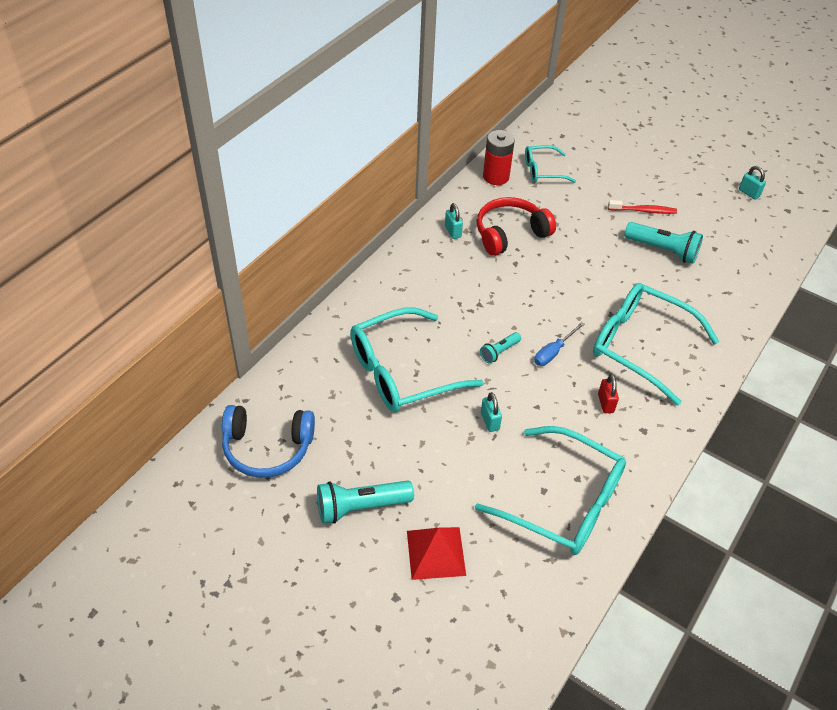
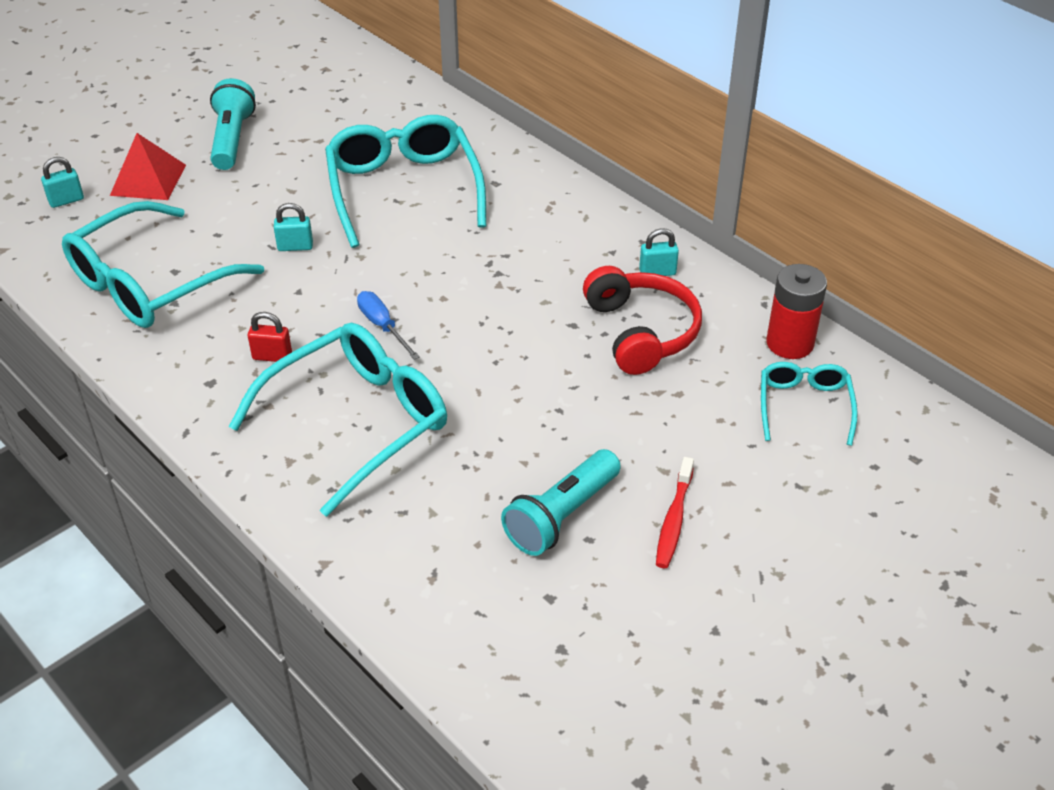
camera: 105 degrees right, 5 degrees down
(267, 448) = (338, 90): blue headphones -> none
(499, 352) = (403, 275): turquoise flashlight -> none
(749, 193) = (708, 725): turquoise padlock -> turquoise padlock (66, 200)

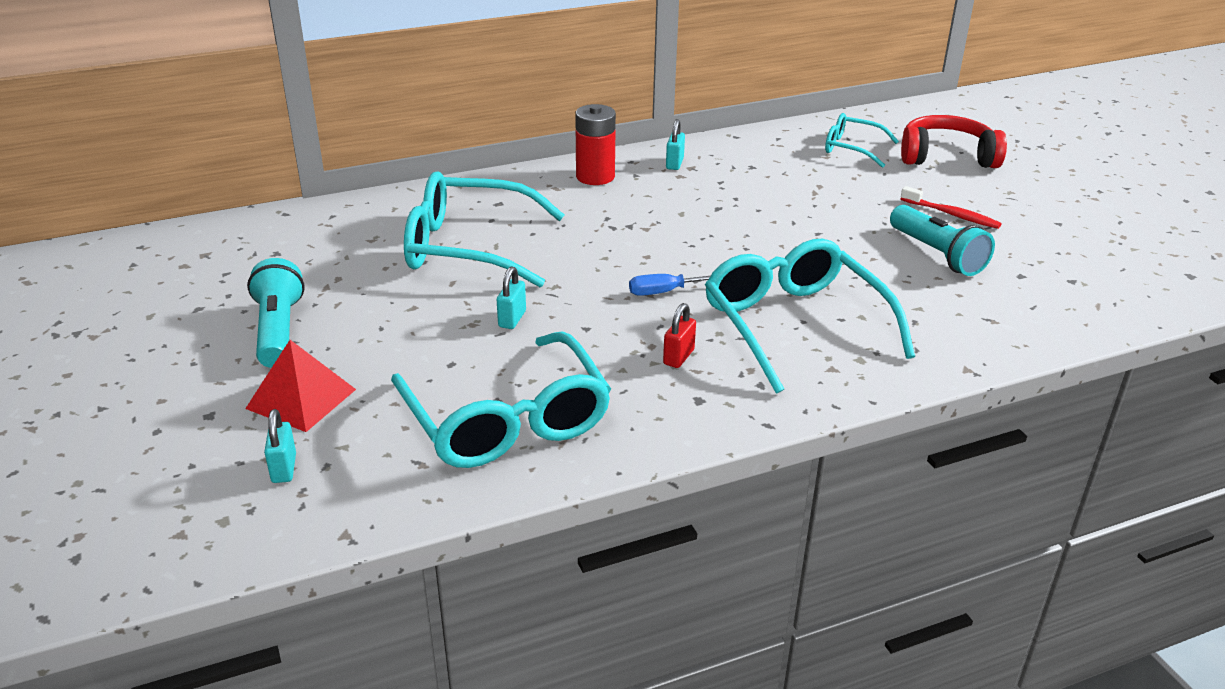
camera: 70 degrees left, 10 degrees down
(232, 139) = (278, 330): turquoise flashlight -> turquoise flashlight turned 60 degrees clockwise
(641, 332) = (742, 184): red headphones -> red headphones (946, 156)
(789, 343) = (784, 138): red battery -> red battery (595, 176)

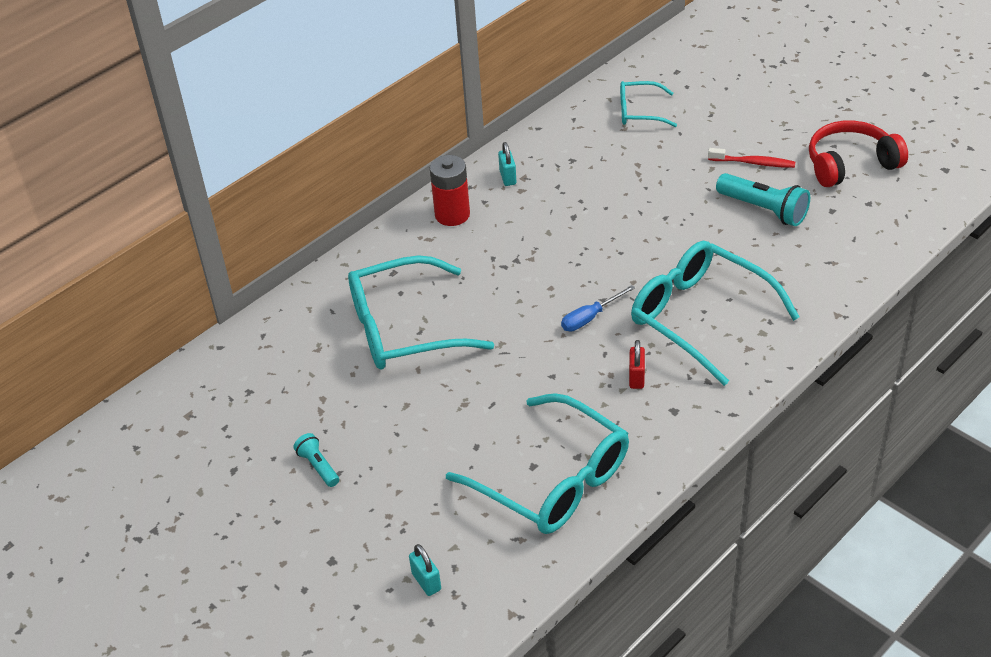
camera: 20 degrees left, 10 degrees up
(278, 330) = (318, 466): turquoise flashlight -> turquoise flashlight, size x0.56
(301, 399) = (389, 520): red pyramid -> none
(512, 319) = (491, 388): turquoise padlock -> none
(946, 156) = (717, 97): red headphones -> red headphones (850, 164)

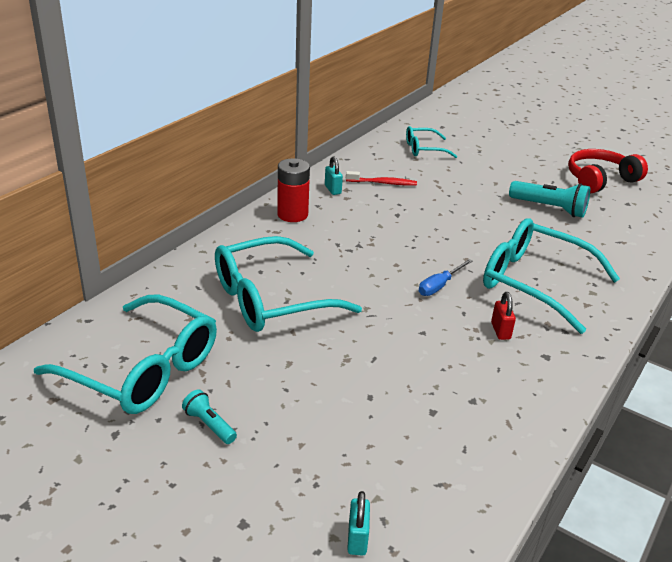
camera: 15 degrees left, 10 degrees down
(426, 581) = (357, 538): turquoise padlock -> turquoise padlock turned 45 degrees clockwise
(551, 479) = (456, 423): turquoise glasses -> turquoise glasses (142, 369)
(753, 163) = (526, 179): red toothbrush -> red toothbrush (383, 183)

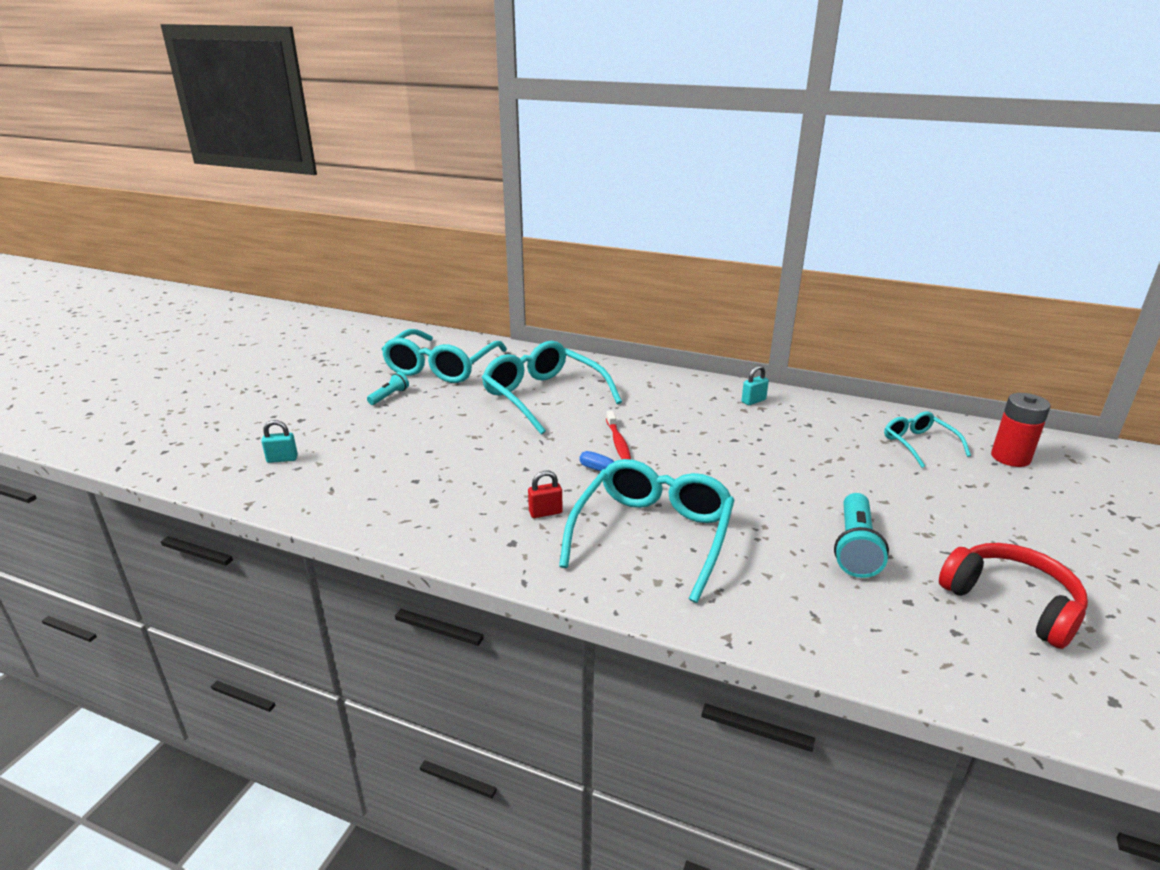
camera: 80 degrees right, 5 degrees down
(292, 214) = (685, 388): red battery -> red battery (1010, 457)
(383, 183) = (797, 426): red toothbrush -> red toothbrush (618, 442)

